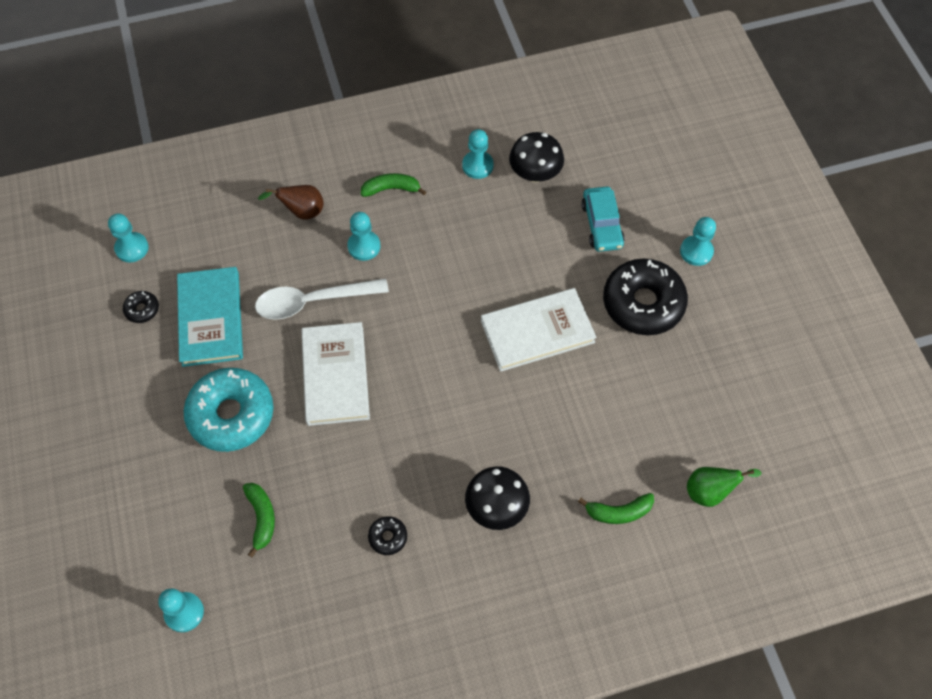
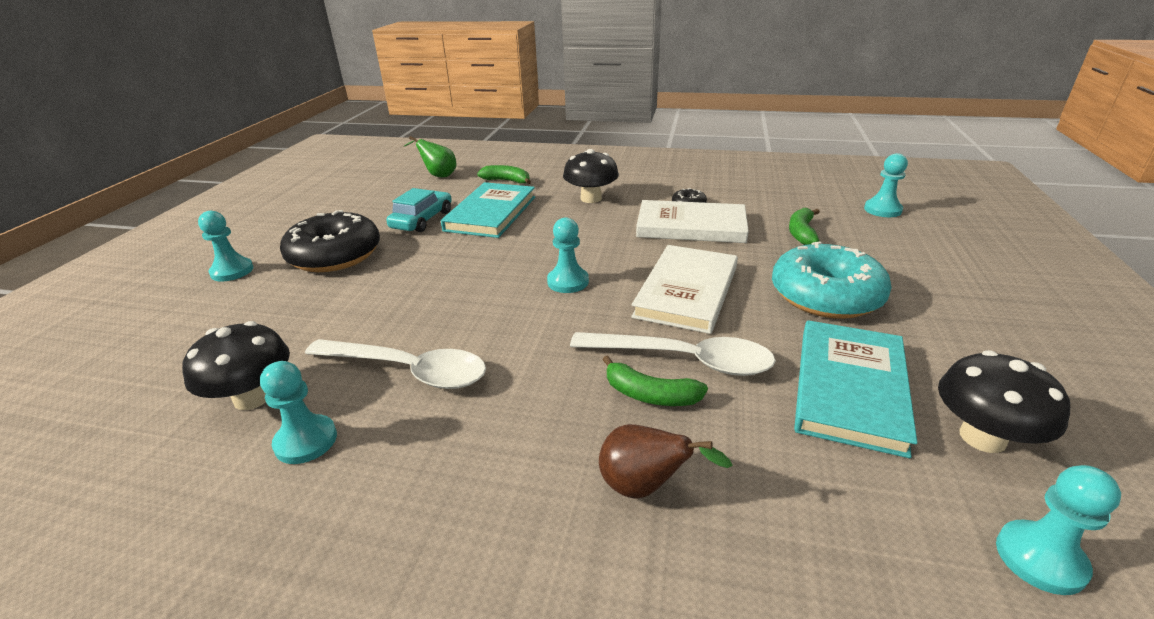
camera: 150 degrees left, 30 degrees down
(142, 309) = (982, 437): black donut -> black mushroom
(364, 246) = (571, 397): turquoise pawn -> turquoise pawn (568, 282)
(391, 189) = (466, 461): green banana -> green banana (650, 395)
(469, 224) = (408, 371): none -> white spoon
(537, 331) = (450, 265): white book -> white book (691, 226)
(574, 428) = (491, 213): none -> turquoise book
(601, 224) = (271, 318): turquoise car -> turquoise car (422, 220)

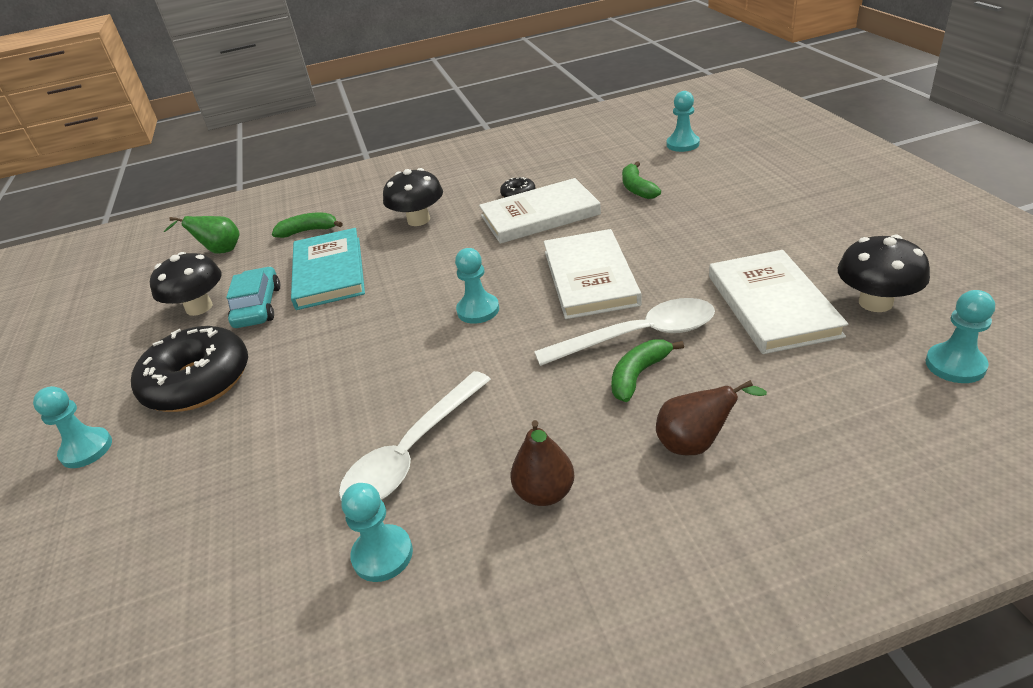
camera: 25 degrees left, 5 degrees up
(253, 397) = (280, 549): black mushroom -> black mushroom (199, 307)
(408, 371) = (412, 452): white spoon -> white spoon turned 135 degrees clockwise
(469, 459) = (545, 493): none -> brown pear
(650, 395) = (638, 375): green banana -> green banana turned 135 degrees clockwise
(825, 295) = (699, 238): turquoise donut -> none
(849, 388) = (772, 305): turquoise book -> white book

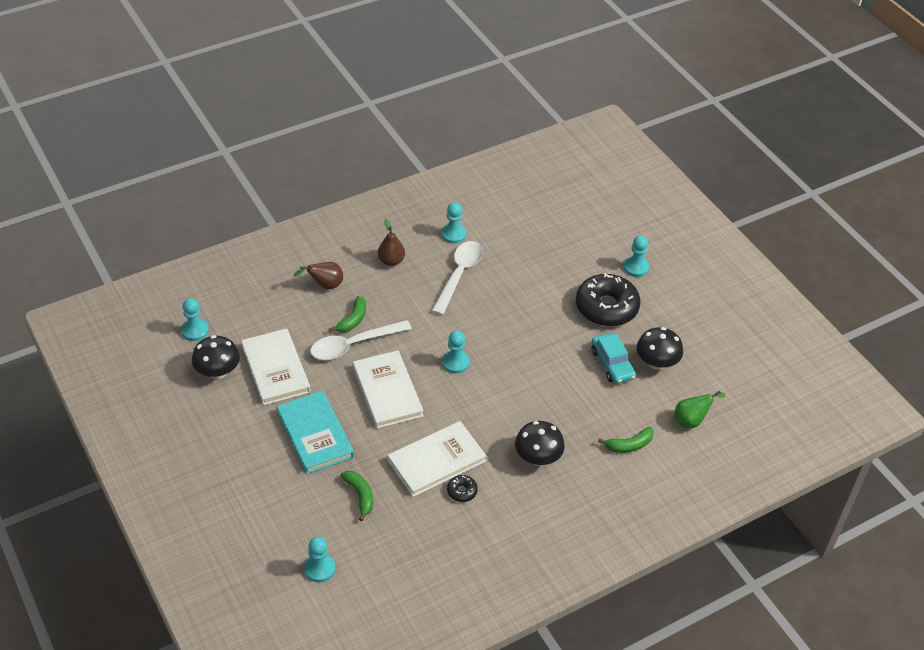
camera: 160 degrees right, 10 degrees up
(329, 272) = (580, 397): turquoise book -> turquoise book (315, 434)

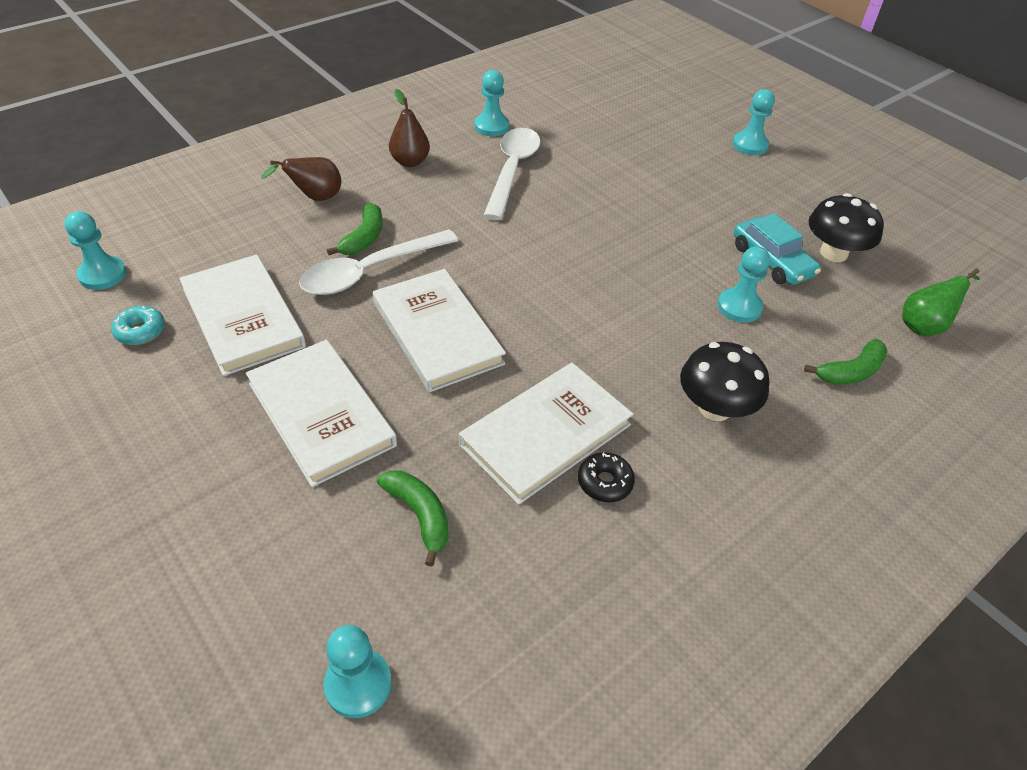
camera: 10 degrees left, 0 degrees up
(218, 371) = (140, 331): black mushroom -> turquoise donut
(315, 434) = (321, 414): turquoise book -> white book
(455, 363) = (537, 281): turquoise pawn -> turquoise pawn (739, 307)
(606, 307) = (732, 192): black donut -> none

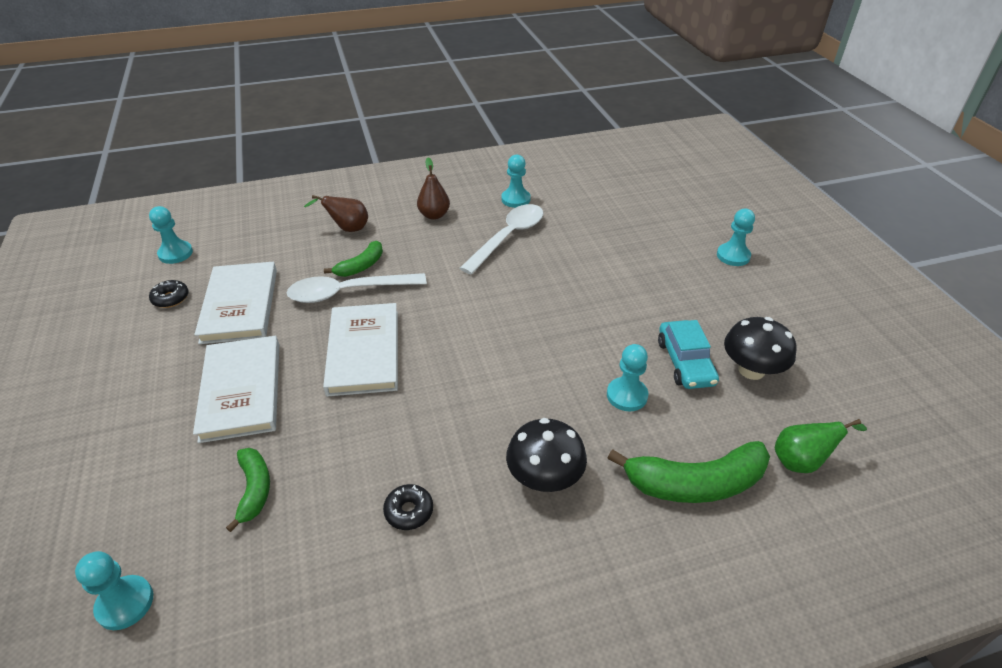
camera: 25 degrees right, 5 degrees down
(140, 331) = (171, 298): turquoise donut -> black donut
(545, 434) = (389, 456): white book -> none
(850, 371) = (695, 483): green banana -> green banana, size x1.72

